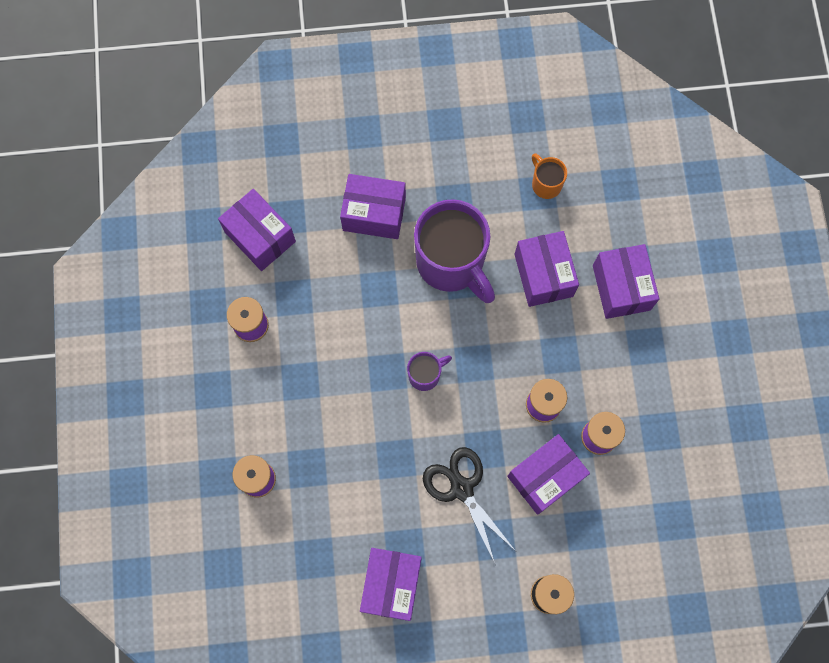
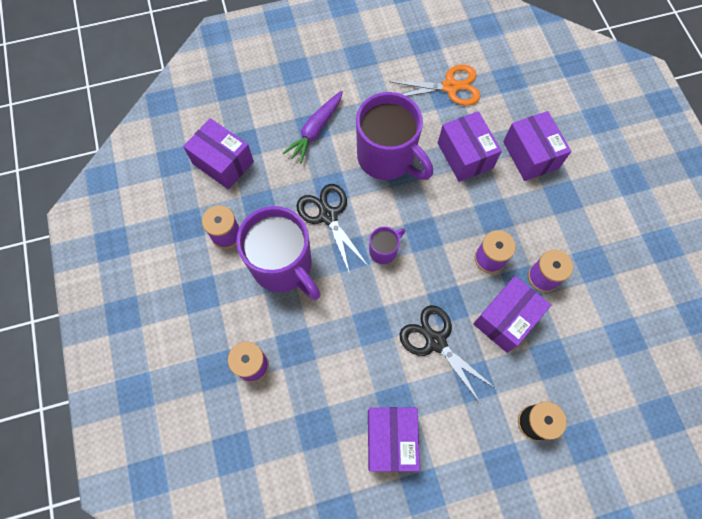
camera: 10 degrees left, 5 degrees down
(309, 373) = (283, 266): none -> purple mug
(370, 322) = (328, 215): none -> black scissors
(374, 214) = (315, 130): purple box -> purple carrot
(545, 184) = (450, 87): orange mug -> orange scissors

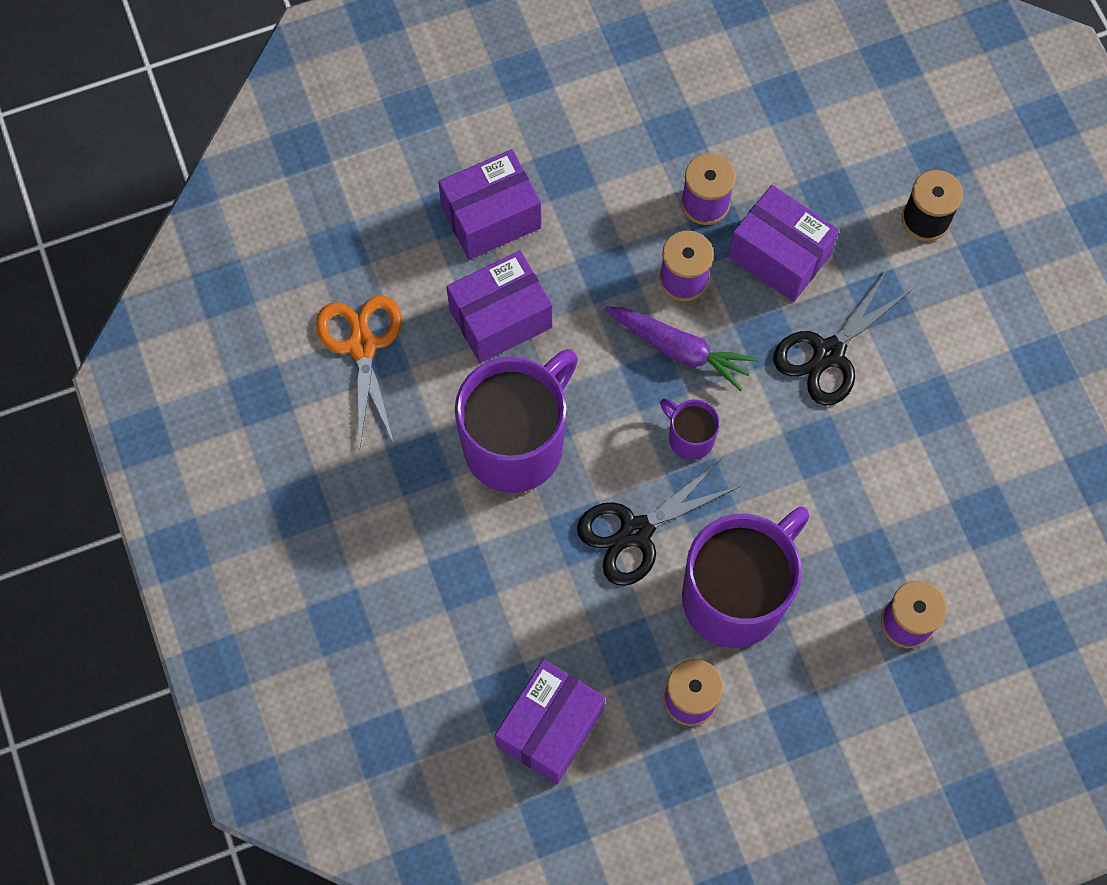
camera: 95 degrees left, 0 degrees up
(315, 130) = (469, 570): purple carrot -> purple carrot (679, 349)
(391, 440) = (983, 409): purple box -> none

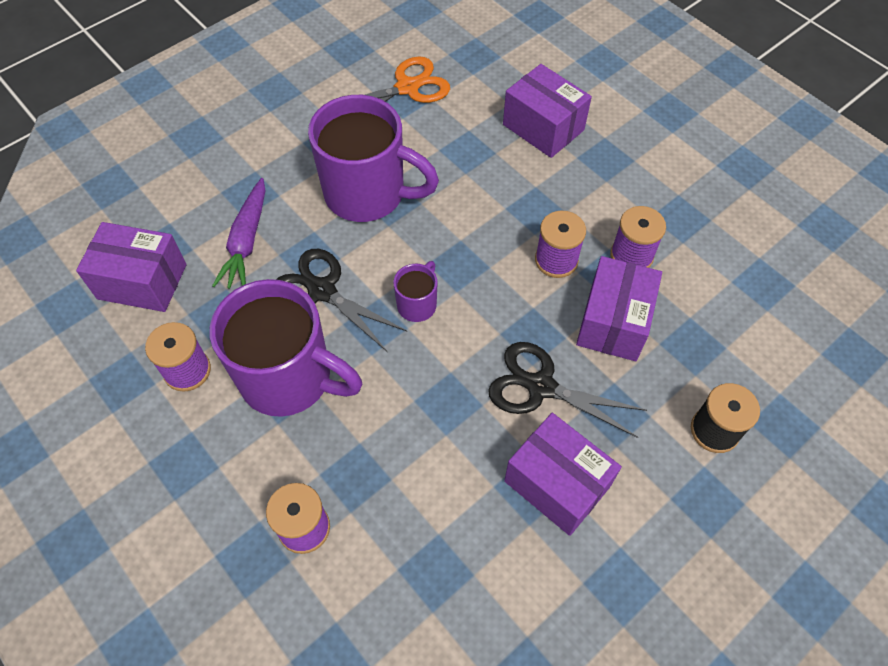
camera: 70 degrees right, 10 degrees down
(500, 319) = (464, 156): purple box -> purple box (557, 484)
(679, 349) = (492, 275): purple carrot -> purple carrot (246, 241)

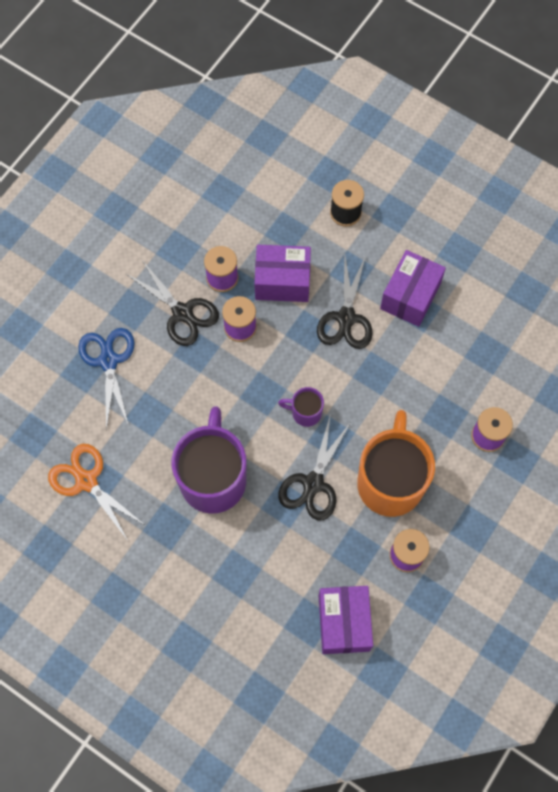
camera: 105 degrees left, 10 degrees up
(246, 241) = (284, 557): purple carrot -> none
(289, 378) = (390, 481): purple mug -> orange mug
(543, 127) = (108, 361): purple box -> blue scissors
(589, 205) = (182, 313): none -> black scissors

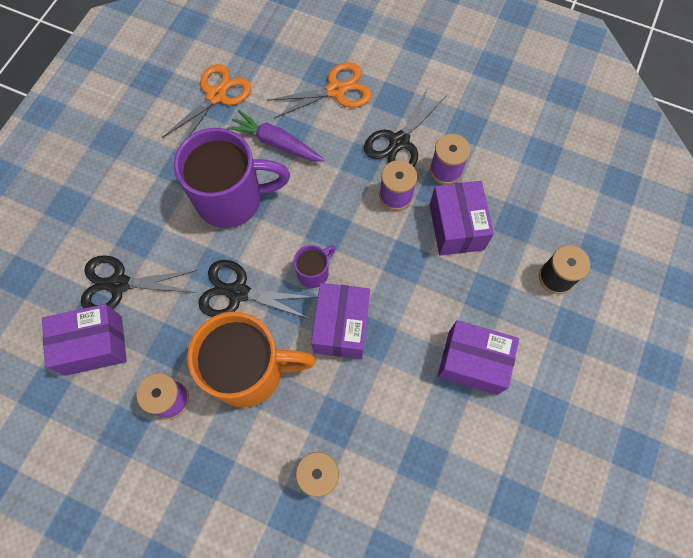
camera: 80 degrees right, 0 degrees up
(108, 361) = (336, 90): blue scissors -> orange scissors
(158, 428) = (276, 143): none -> purple carrot
(305, 412) = (314, 272): purple mug -> purple mug turned 45 degrees clockwise
(346, 318) = (429, 297): black scissors -> black scissors (119, 284)
(361, 397) = (341, 327): none -> purple box

